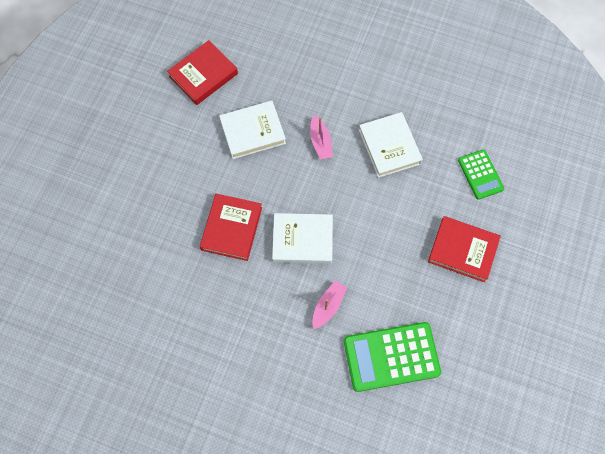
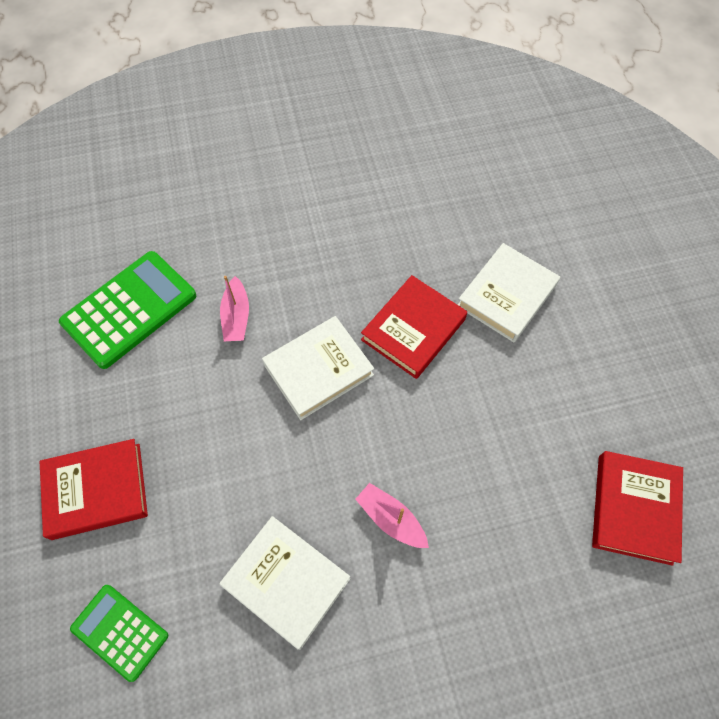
camera: 145 degrees right, 5 degrees down
(231, 228) = (413, 330): red book -> red book turned 60 degrees clockwise
(252, 132) = (493, 469): white book -> white book (506, 296)

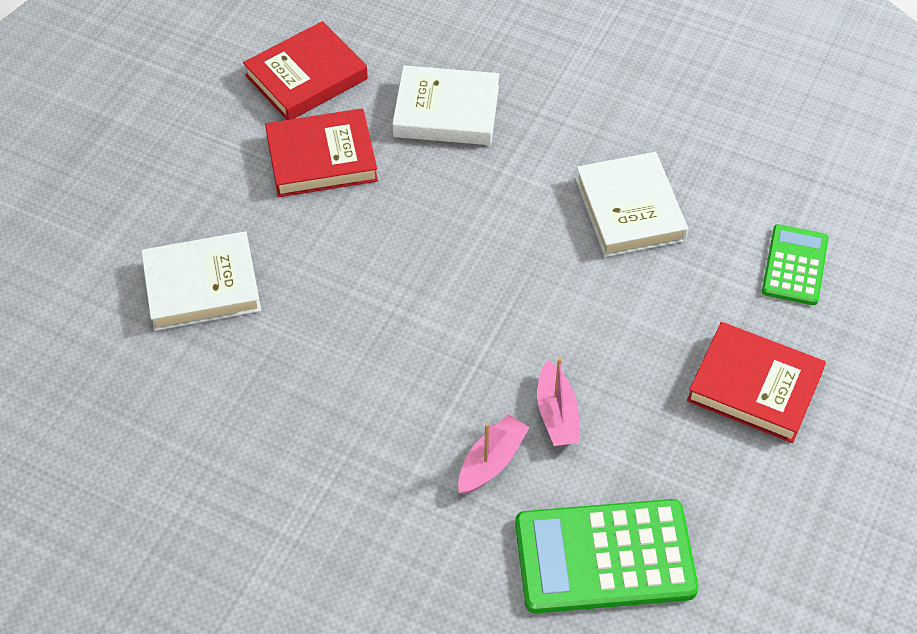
camera: 140 degrees left, 10 degrees down
(120, 631) = (795, 265): green calculator -> green calculator turned 150 degrees counterclockwise
(318, 370) = (455, 348): white book -> white book (446, 112)
(391, 519) = (504, 193): pink boat -> pink boat (557, 414)
(413, 330) = (326, 320): red book -> red book (321, 158)

